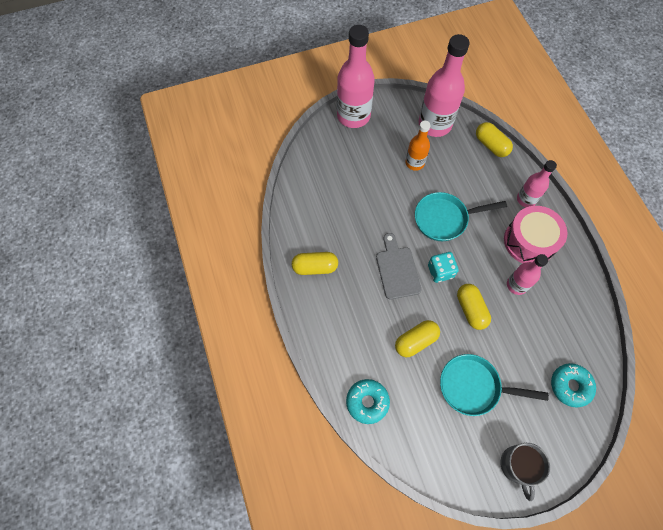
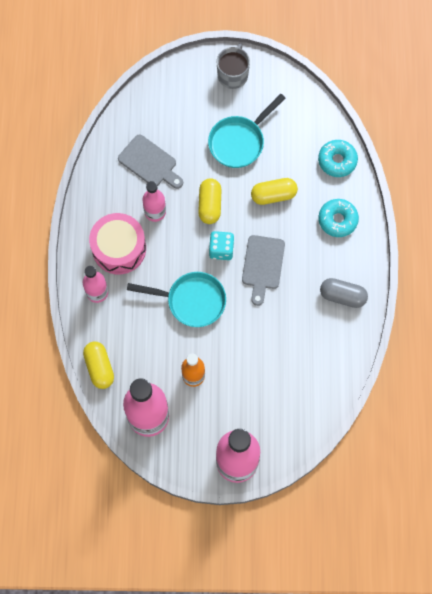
camera: 160 degrees left, 5 degrees up
(315, 267) = (342, 296): yellow capsule -> grey capsule
(474, 387) = (239, 141): turquoise pan -> turquoise pan turned 105 degrees clockwise
(548, 331) = (150, 163): none -> grey cutting board
(570, 386) = (156, 114): turquoise donut -> turquoise donut (337, 220)

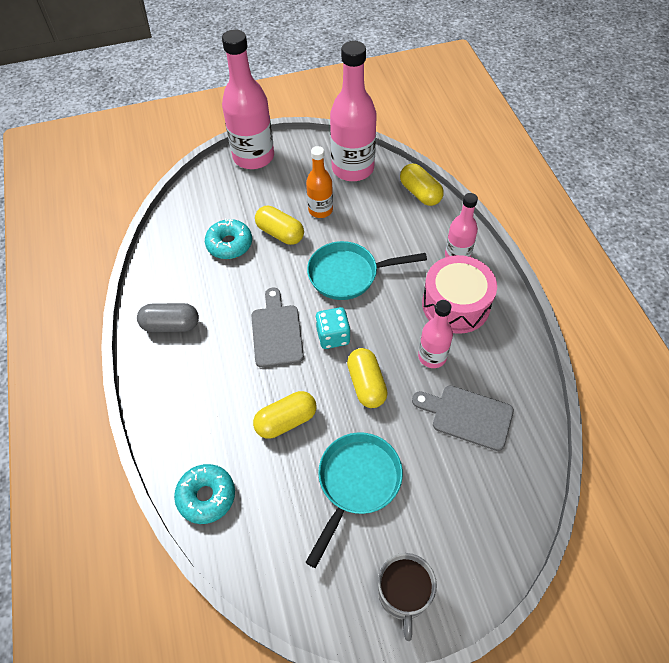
camera: 165 degrees right, 15 degrees down
(235, 360) = (280, 233): none -> yellow capsule
(337, 220) = (192, 412): turquoise donut -> turquoise donut (229, 244)

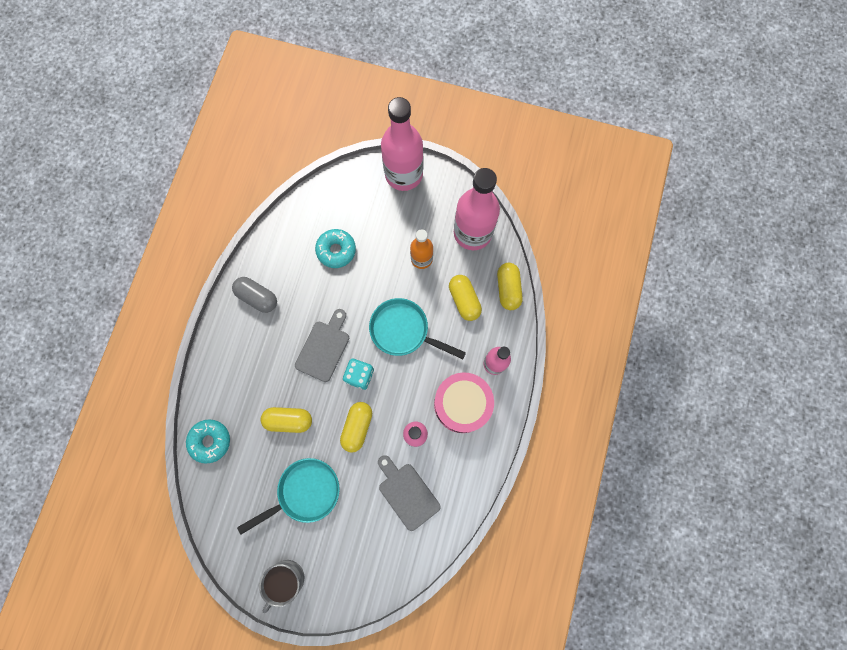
camera: 30 degrees right, 20 degrees up
(280, 233) = (378, 263): yellow capsule -> yellow capsule (464, 300)

